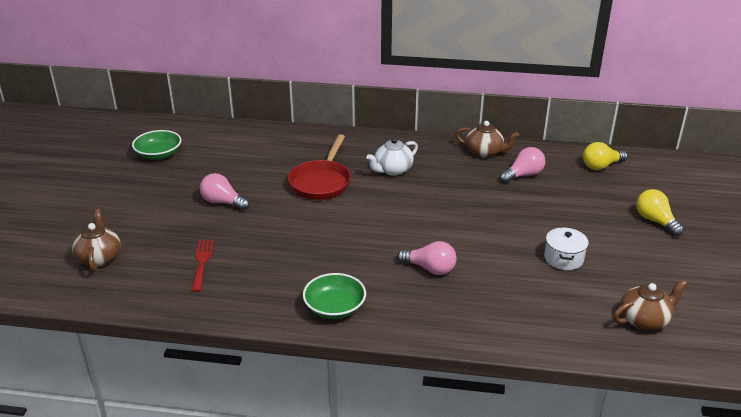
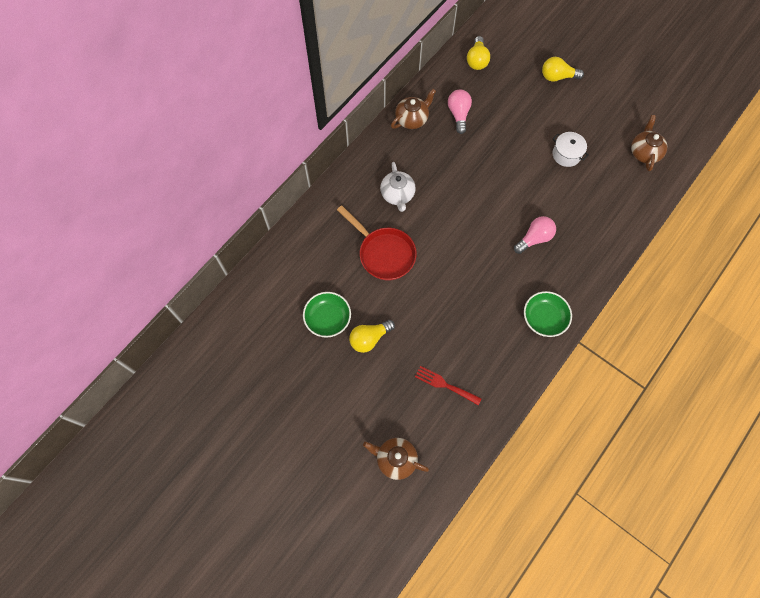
camera: 60 degrees left, 35 degrees up
(159, 154) = (255, 362): green bowl -> green bowl (328, 318)
(223, 202) = (369, 338): pink light bulb -> yellow light bulb

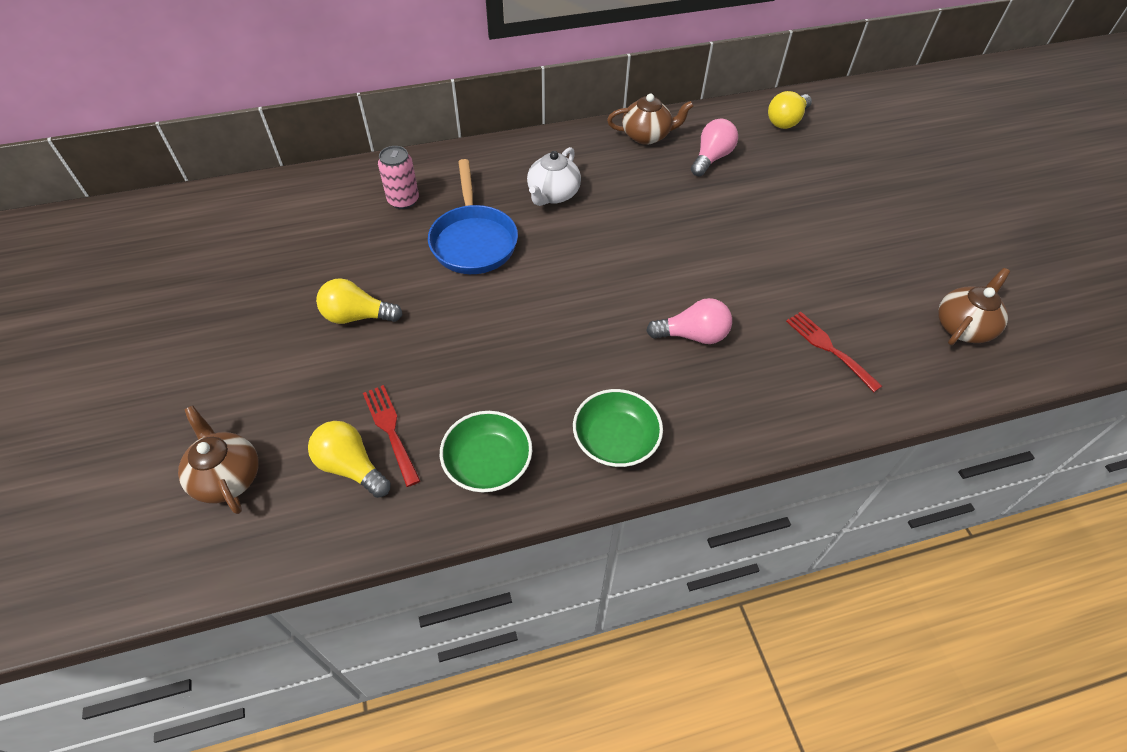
camera: 35 degrees right, 15 degrees down
(321, 252) = (403, 200): none -> pink can
(328, 318) = (334, 266): green bowl -> green bowl (488, 463)
(384, 253) = (473, 240): red pan -> blue pan
(557, 77) = (888, 183): yellow light bulb -> yellow light bulb (351, 466)
(566, 154) = (829, 268): white pot -> none
(597, 204) = (828, 348): none -> red fork

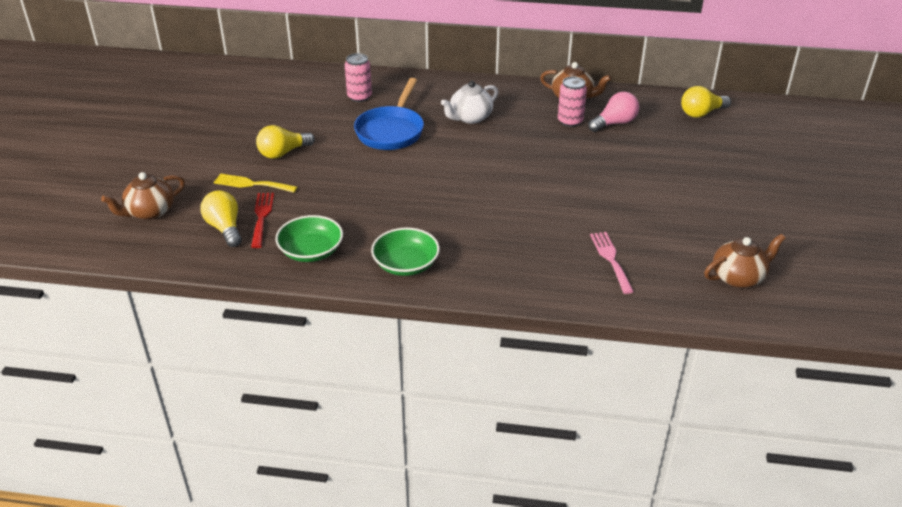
camera: 25 degrees right, 15 degrees down
(227, 477) = (150, 212): brown teapot -> brown teapot turned 120 degrees counterclockwise
(344, 380) = (251, 184): none -> yellow fork
(357, 316) = (283, 153): yellow light bulb -> yellow light bulb turned 60 degrees counterclockwise
(664, 169) = (570, 121): none -> pink can
(692, 335) = (509, 224): pink light bulb -> none
(828, 348) = (610, 259): red fork -> pink fork

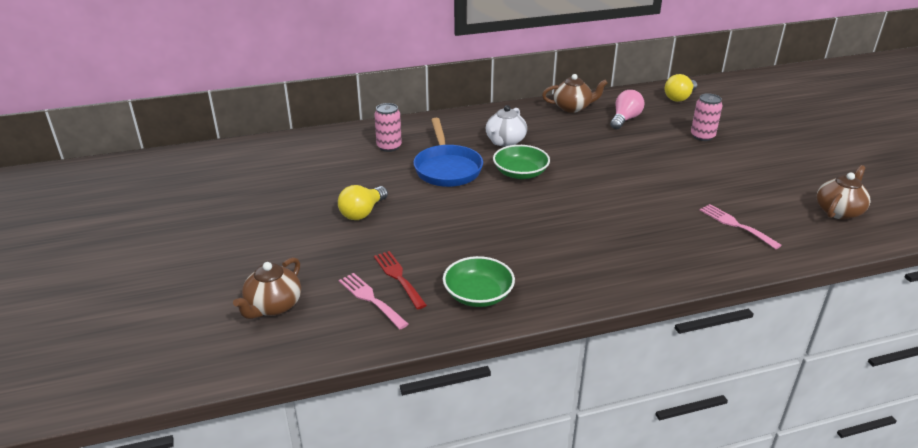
camera: 25 degrees left, 5 degrees down
(225, 228) = (370, 299): yellow light bulb -> pink fork
(251, 184) = (358, 249): yellow fork -> none
(406, 264) = (577, 280): green bowl -> green bowl (520, 173)
(570, 121) = (589, 126): pink can -> pink can (702, 136)

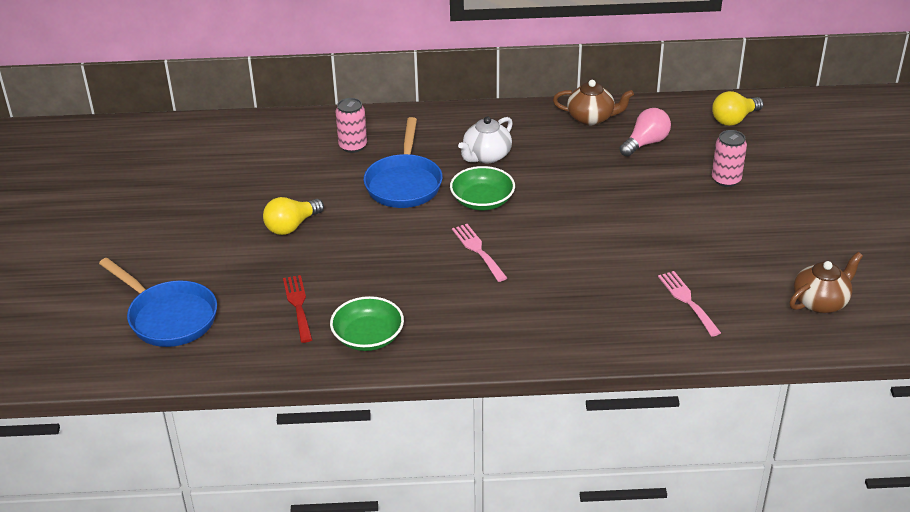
camera: 15 degrees right, 5 degrees up
(273, 306) = (169, 317): brown teapot -> blue pan
(370, 299) = (262, 324): pink fork -> pink fork (478, 250)

